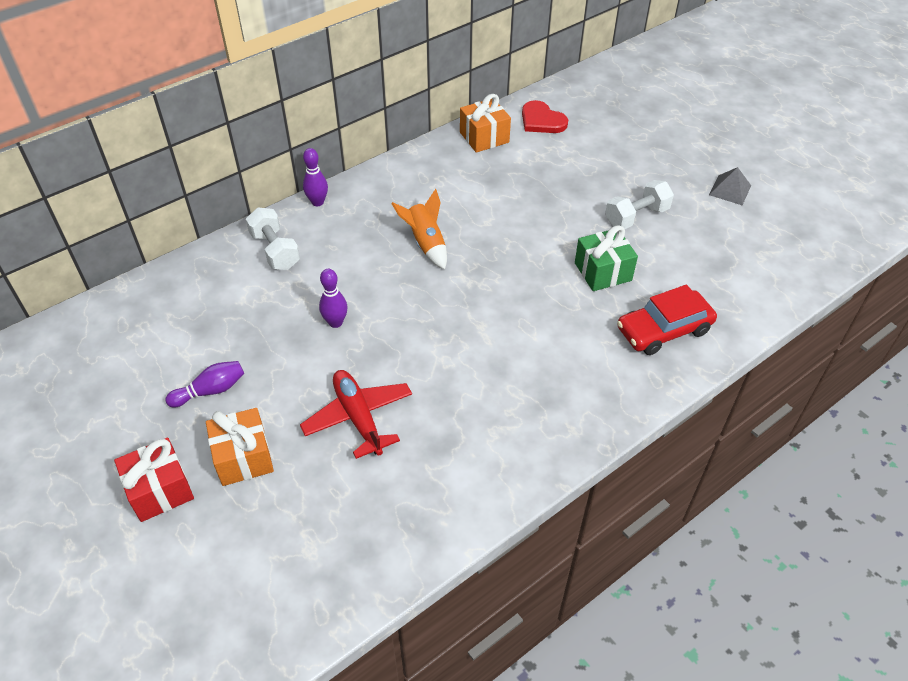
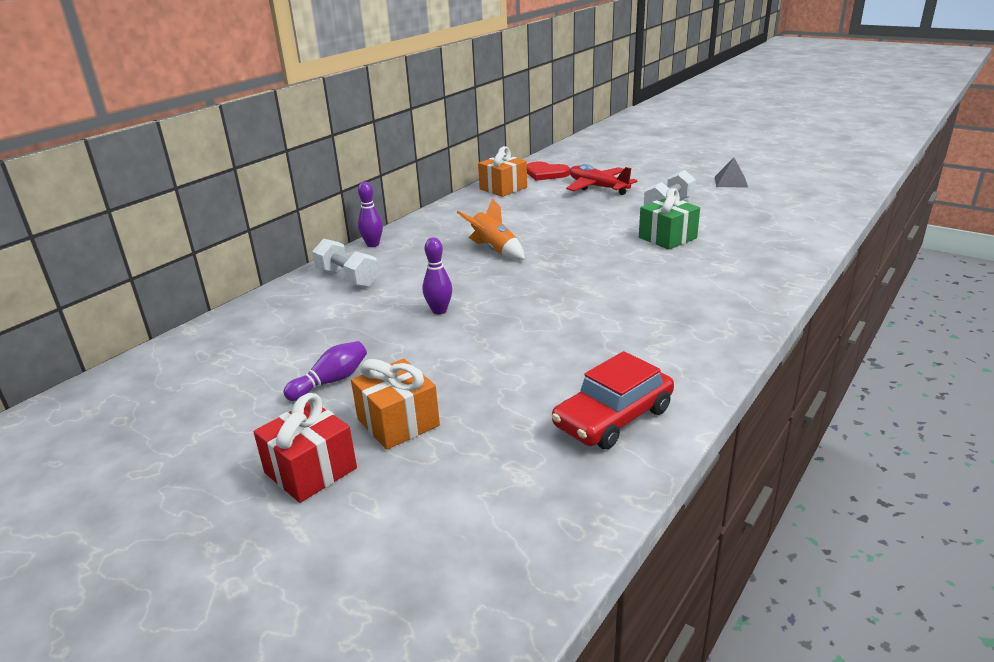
camera: 15 degrees left, 20 degrees down
(358, 417) = (507, 367): red plane -> red plane (597, 187)
(663, 330) = (750, 259): red car -> red car (613, 417)

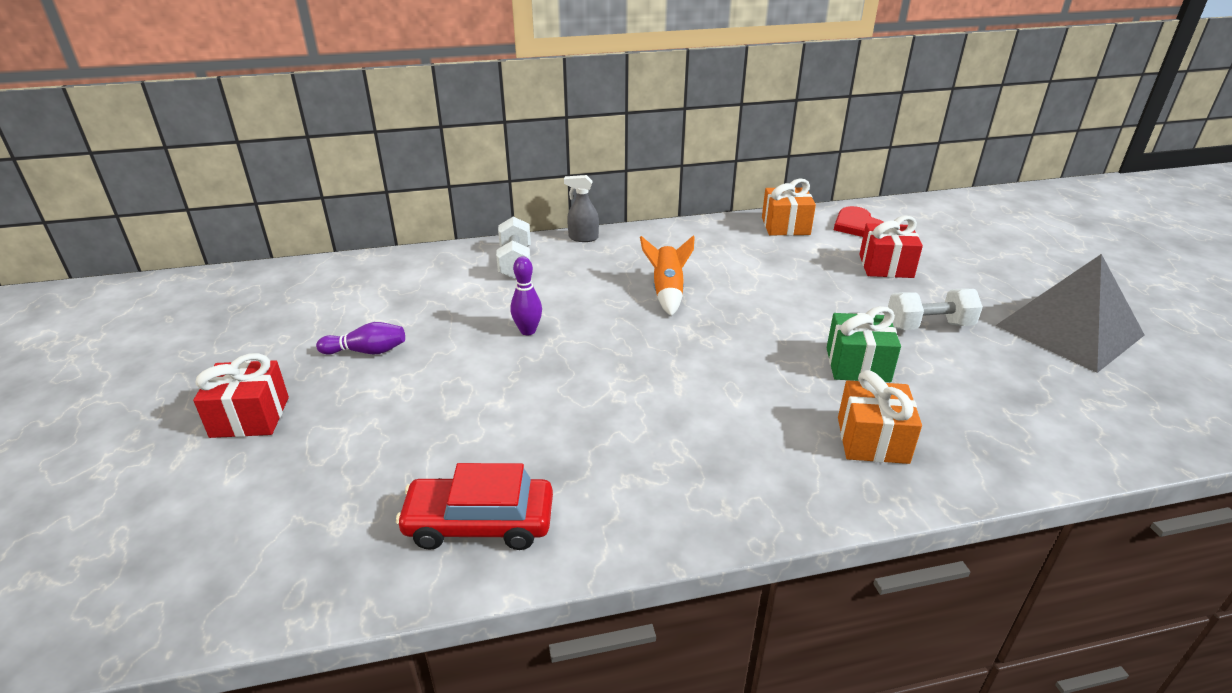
camera: 40 degrees right, 5 degrees up
(373, 244) = (583, 238): purple bowling pin -> grey spray bottle
(398, 422) = (348, 415): orange gift -> orange gift (872, 440)
(597, 187) = (886, 266): red plane -> red gift
(730, 182) = (1069, 330): grey pyramid -> grey pyramid, size x2.28

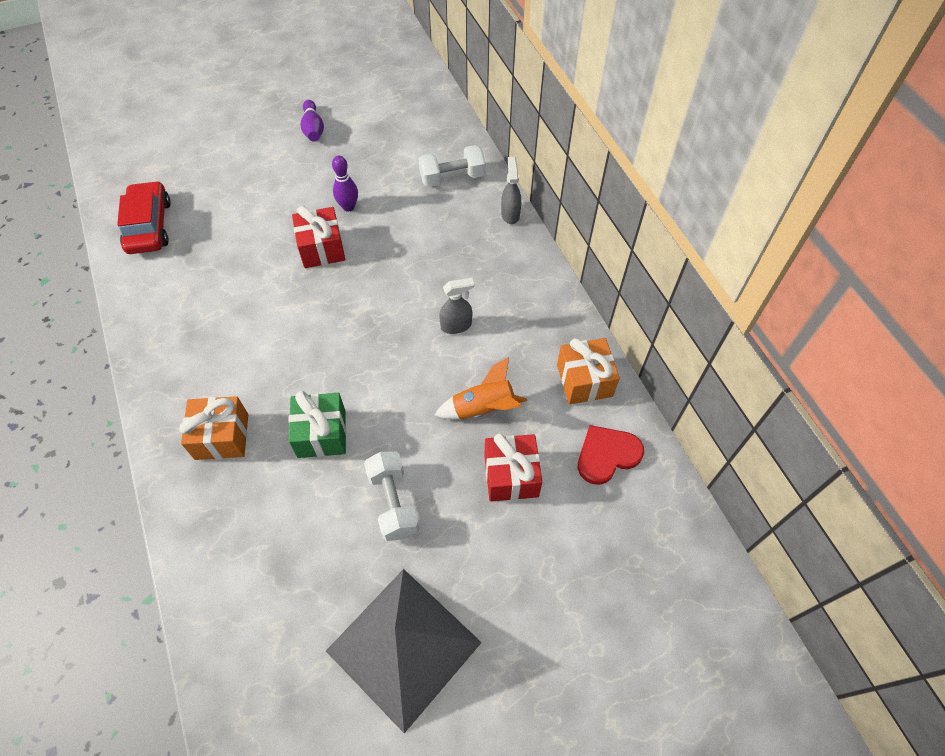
camera: 80 degrees right, 25 degrees up
(250, 417) = (241, 101): red gift -> red gift (322, 248)
(667, 292) = (422, 288): orange rocket -> orange rocket (483, 408)
(720, 277) = (456, 325): none -> grey spray bottle

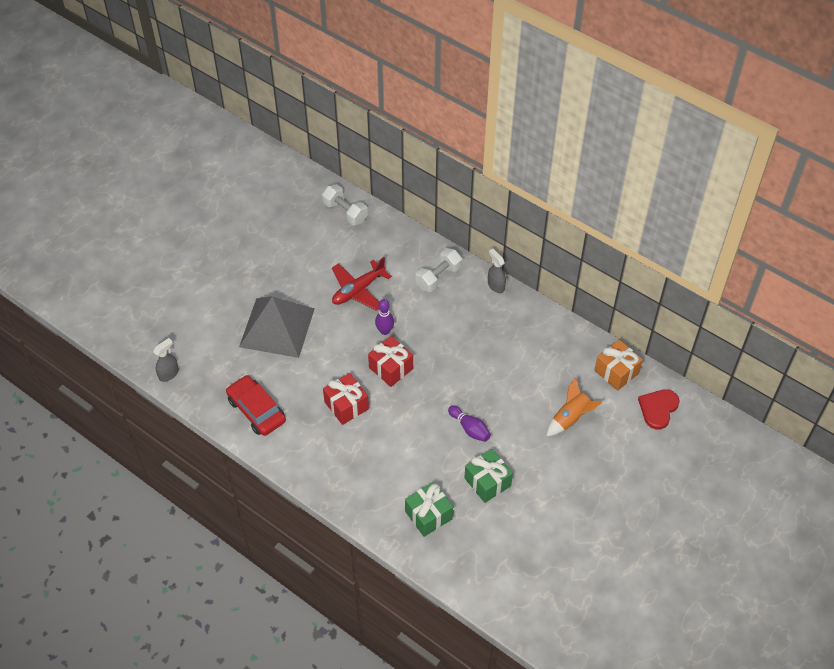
camera: 30 degrees left, 5 degrees down
(222, 437) = (428, 515): orange gift -> green gift
(313, 129) = (311, 285): purple bowling pin -> purple bowling pin (469, 428)
(356, 154) = (358, 290): none -> red plane
(393, 502) = (559, 497): white dumbbell -> white dumbbell (345, 212)
(404, 646) = (622, 566): grey pyramid -> grey pyramid (277, 327)
(456, 325) = (517, 376): grey spray bottle -> grey spray bottle (169, 374)
(511, 475) = (614, 448): red gift -> red gift (346, 405)

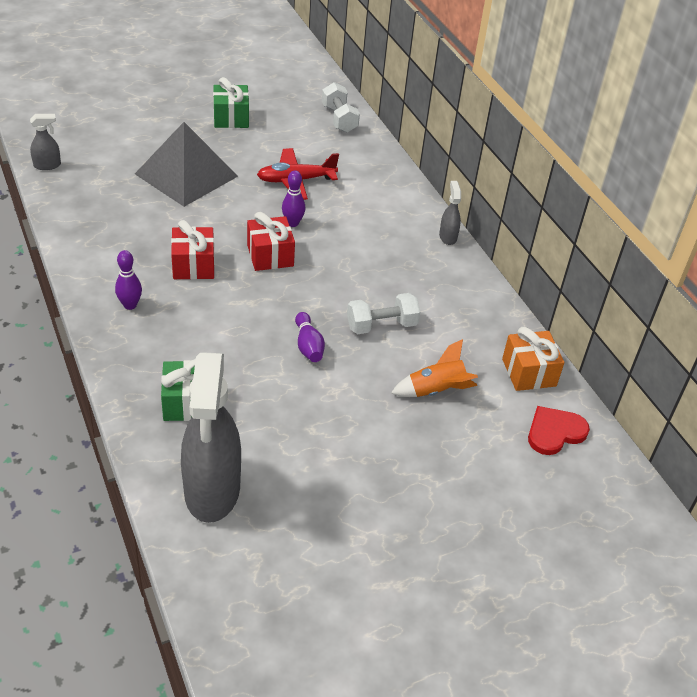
camera: 25 degrees right, 10 degrees down
(256, 410) = (100, 229): red car -> none
(331, 462) = (130, 305): none -> purple bowling pin
(438, 277) = (390, 204): white dumbbell -> white dumbbell (381, 325)
(487, 482) = (284, 405): green gift -> green gift (231, 118)
(491, 567) = (212, 491): none -> grey spray bottle

